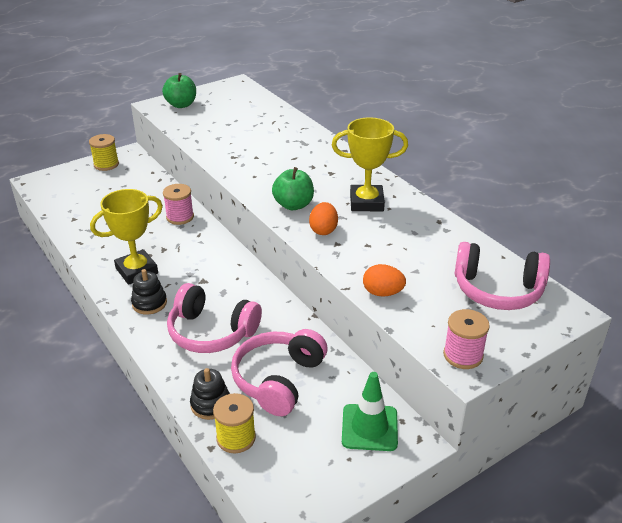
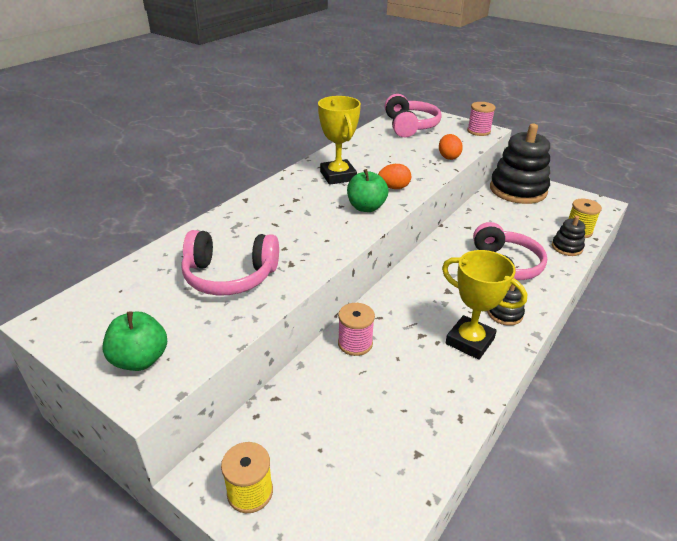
camera: 110 degrees left, 0 degrees up
(278, 379) = (517, 226): pink headphones -> pink headphones (230, 276)
(369, 427) = (518, 190): green traffic cone -> black stacking toy

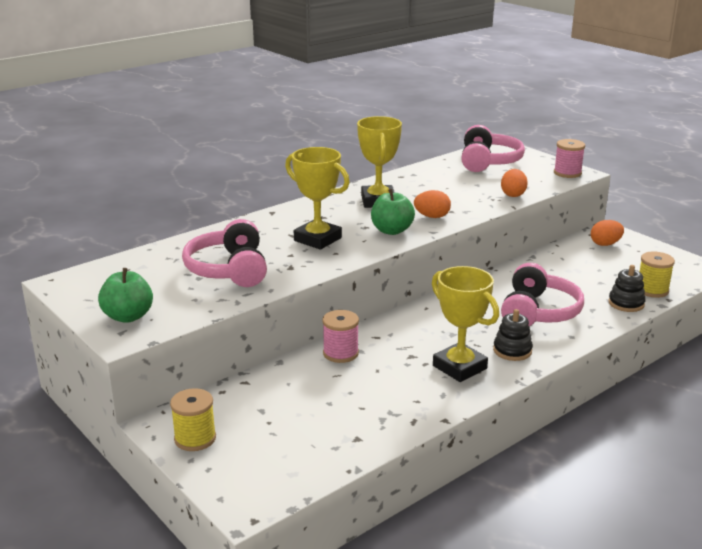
camera: 15 degrees right, 10 degrees down
(230, 276) = (229, 270): pink headphones -> pink headphones turned 60 degrees clockwise
(302, 226) = (317, 239): none -> yellow trophy
(518, 190) = (605, 244): black stacking toy -> orange egg

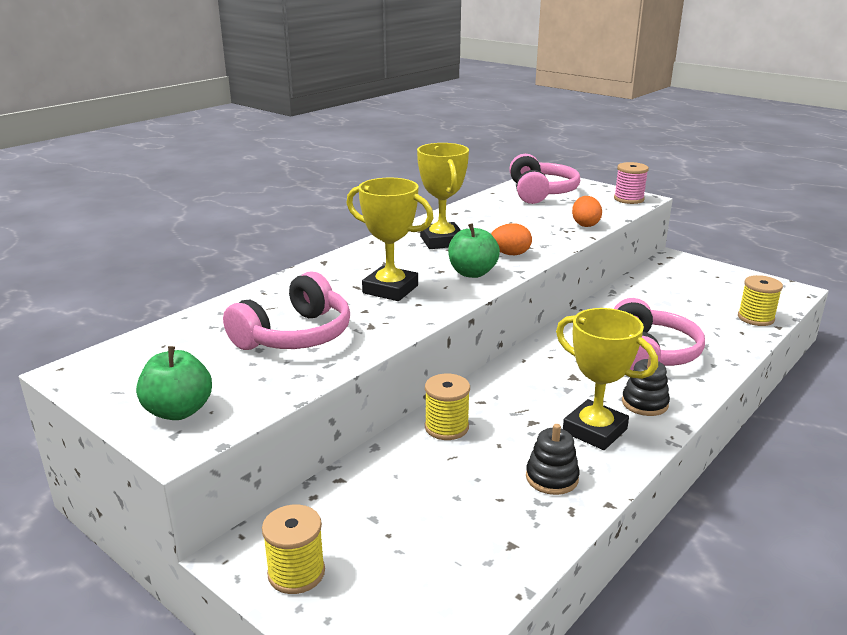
camera: 10 degrees left, 0 degrees up
(229, 270) = (295, 335): pink headphones -> pink headphones turned 120 degrees counterclockwise
(340, 353) = (446, 427): pink spool -> yellow spool
(605, 244) = (680, 272): orange egg -> none
(626, 303) = (737, 335): black stacking toy -> black stacking toy (552, 478)

